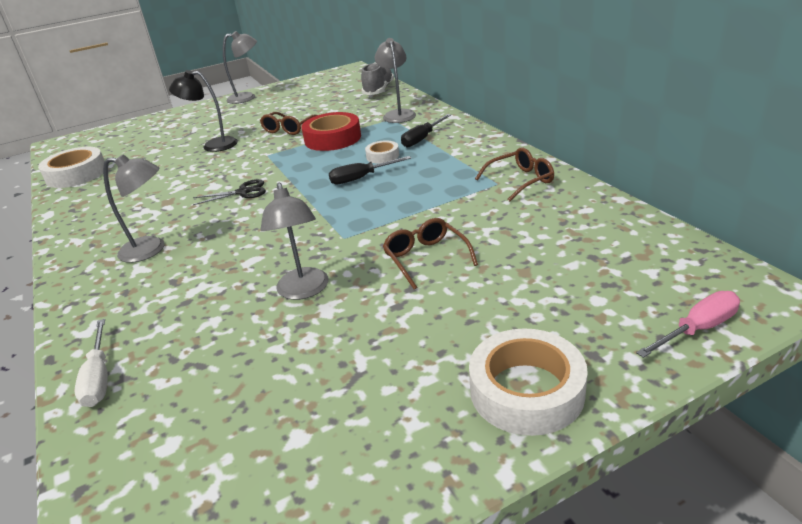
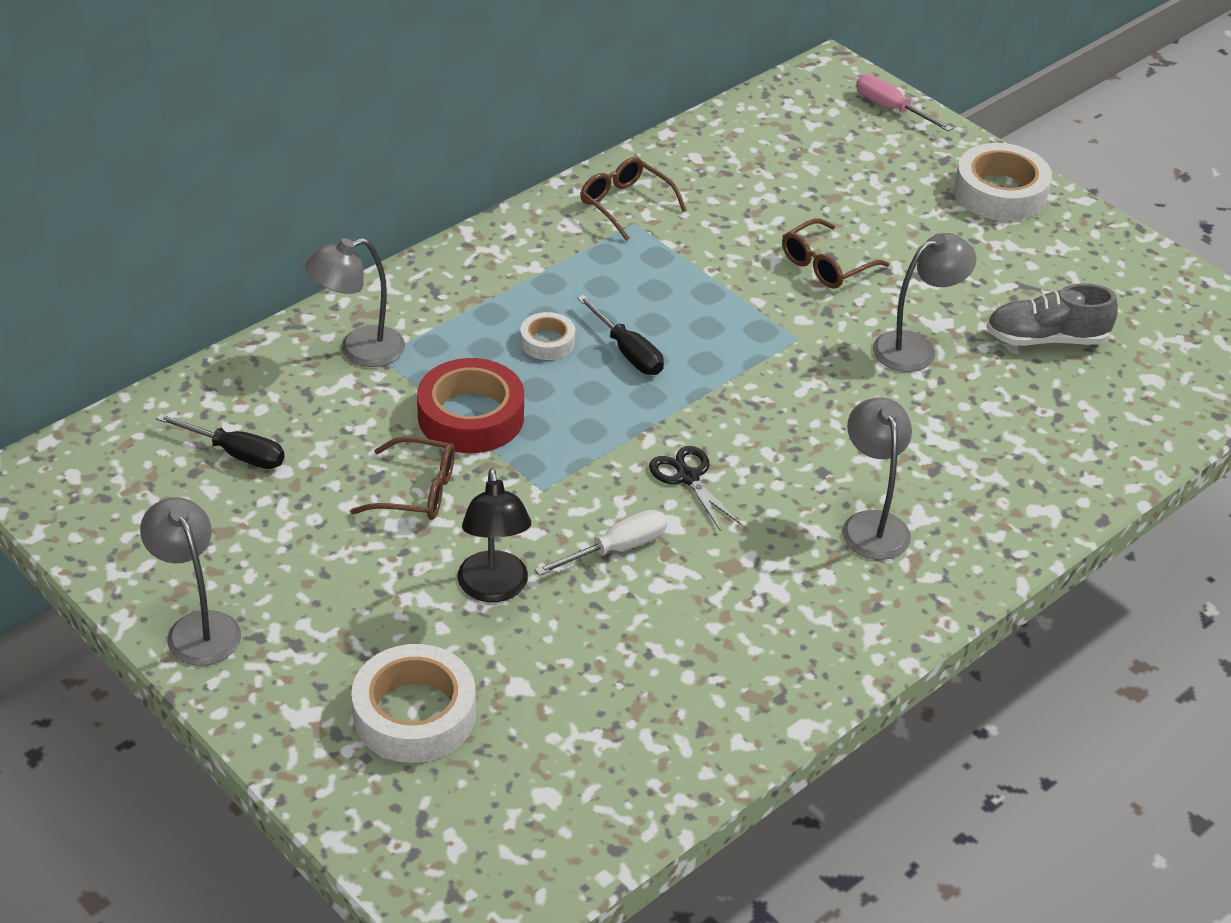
camera: 110 degrees left, 10 degrees up
(76, 174) = (639, 776): white tape -> white tape (414, 714)
(99, 377) = (1107, 463): white screwdriver -> white screwdriver (616, 549)
(378, 90) = (210, 399): grey shoe -> grey shoe (1046, 339)
(422, 139) = (479, 307): black screwdriver -> black screwdriver (236, 453)

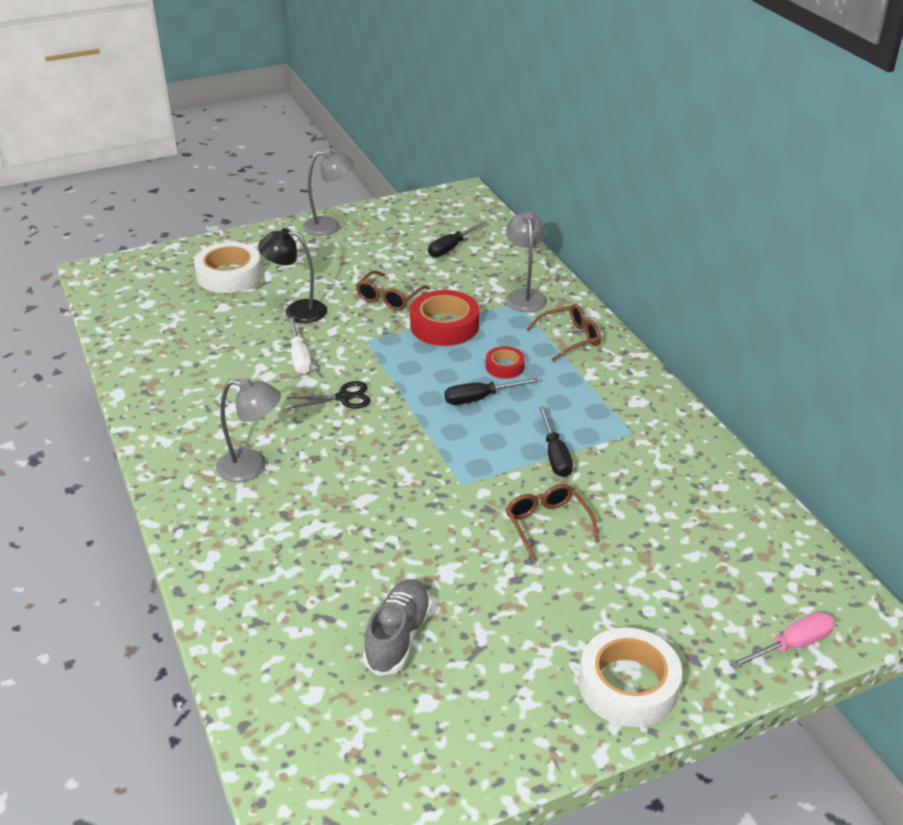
camera: 110 degrees right, 5 degrees down
(547, 342) = (505, 367): white tape -> red tape
(626, 205) = (657, 433): brown glasses -> brown glasses (569, 338)
(707, 275) = (555, 455): none -> black screwdriver
(915, 347) = (423, 547): grey lamp -> none

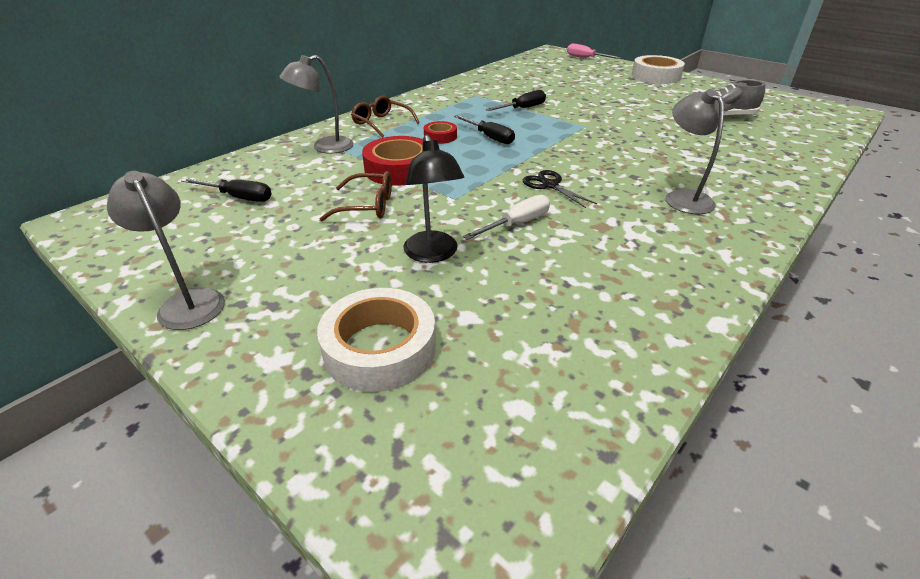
camera: 115 degrees left, 0 degrees up
(548, 525) = (585, 101): brown glasses -> none

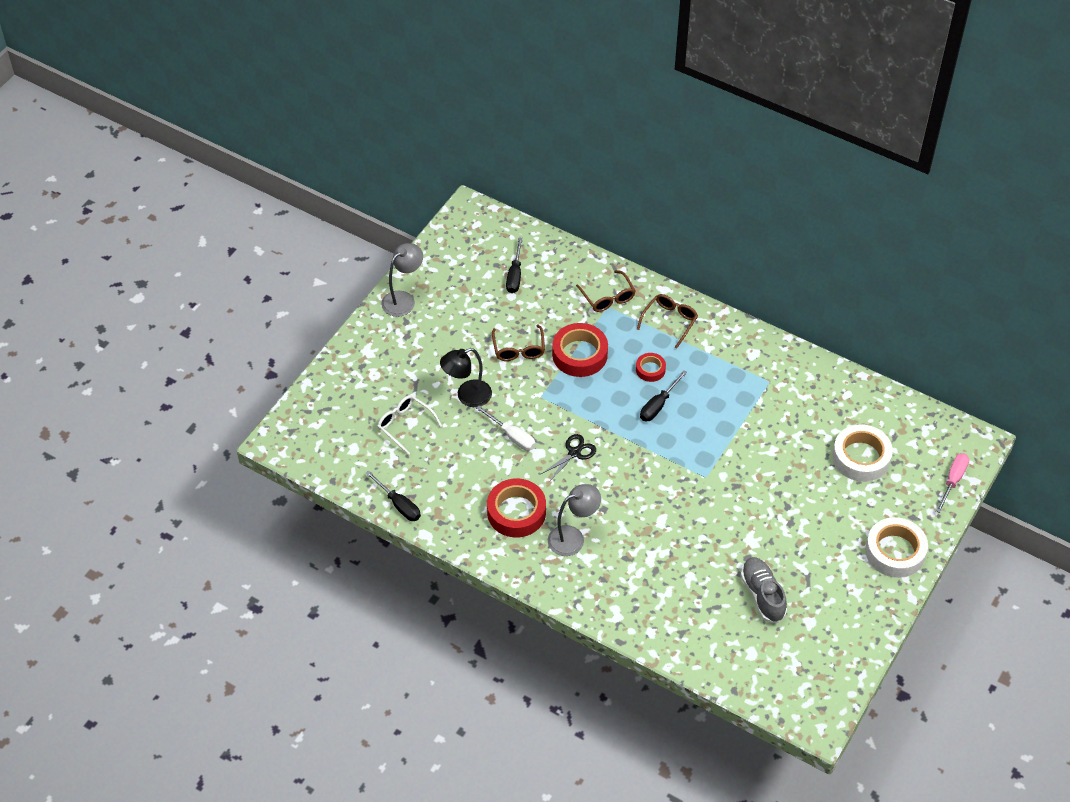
camera: 80 degrees right, 15 degrees up
(325, 147) = (607, 297): grey lamp -> brown glasses
(380, 348) = (382, 389): white tape -> white tape (861, 457)
(475, 325) = (405, 425): none -> white glasses
(522, 108) = (740, 424): black screwdriver -> black screwdriver (399, 504)
(651, 232) = (516, 512): none -> red tape

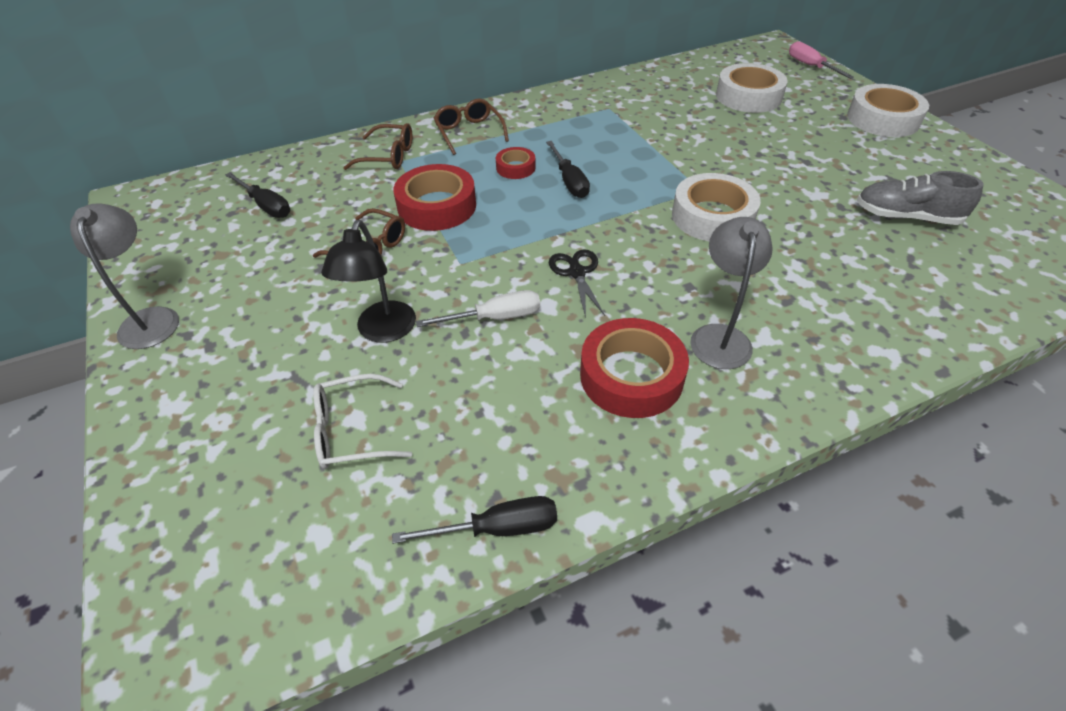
camera: 55 degrees left, 5 degrees down
(680, 494) = (712, 216): none -> white tape

